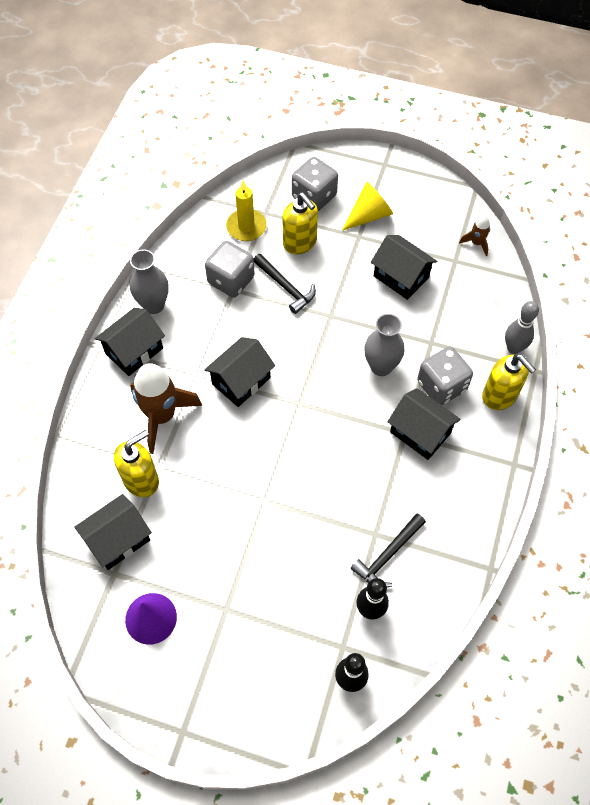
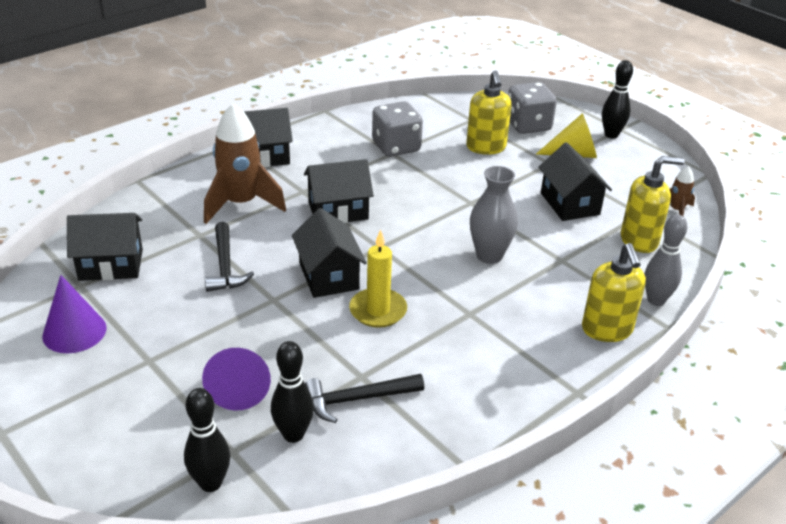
camera: 30 degrees right, 25 degrees down
(141, 480) = (176, 236): yellow soap dispenser -> yellow soap dispenser (639, 240)
(154, 305) = (310, 137): grey vase -> none
(246, 227) = (444, 122): yellow candle -> yellow candle (378, 310)
(285, 287) = (443, 169): black hammer -> black hammer (225, 266)
(306, 594) = (239, 387): none -> purple cone
(382, 175) = (611, 135): none -> black bowling pin
(420, 432) = (487, 320): black house -> black house (328, 276)
(441, 386) = (544, 295): grey dice -> none

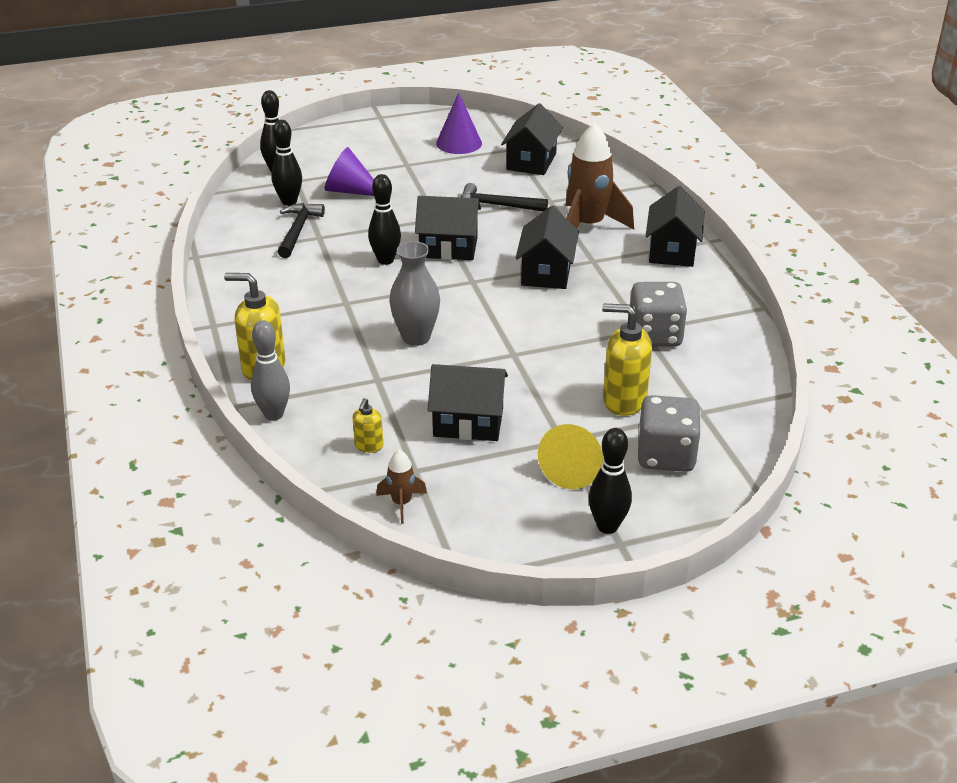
camera: 115 degrees right, 0 degrees up
(378, 310) = (385, 260): yellow candle -> black bowling pin
(639, 240) = (368, 446): yellow soap dispenser -> yellow soap dispenser, size x0.52

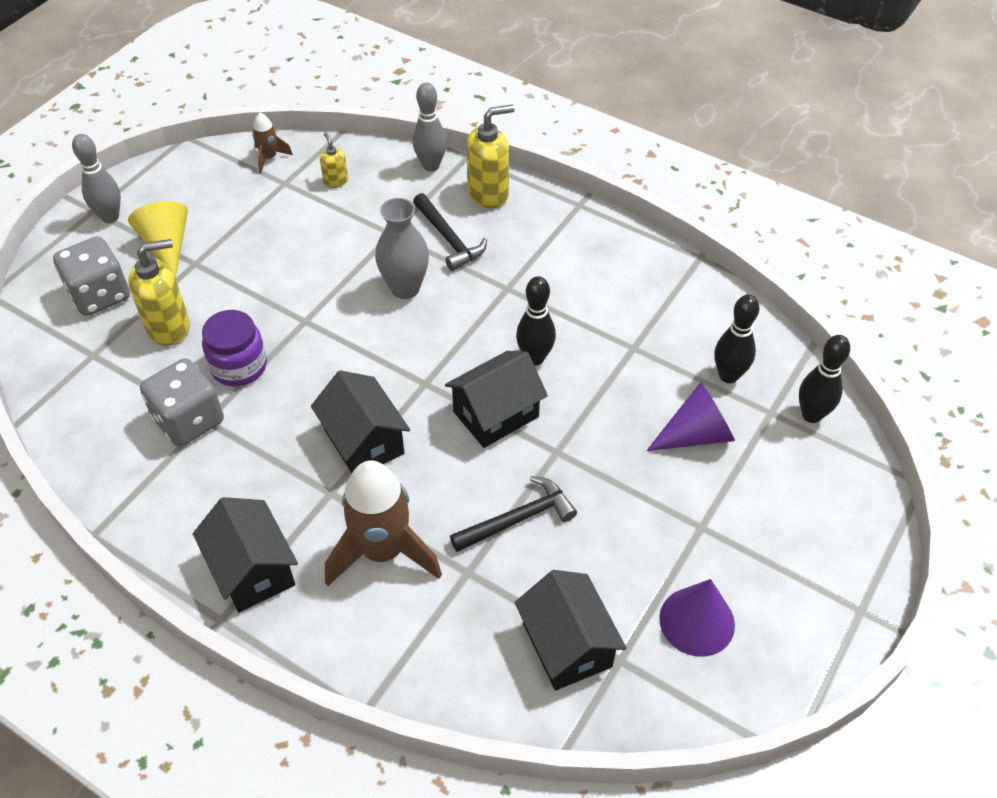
camera: 140 degrees right, 15 degrees up
(298, 230) = (663, 343): black hammer -> black hammer (448, 239)
(468, 422) = (281, 238): black house -> none
(591, 349) = (239, 366): none -> purple jar
(607, 526) = (110, 217): black bowling pin -> grey bowling pin

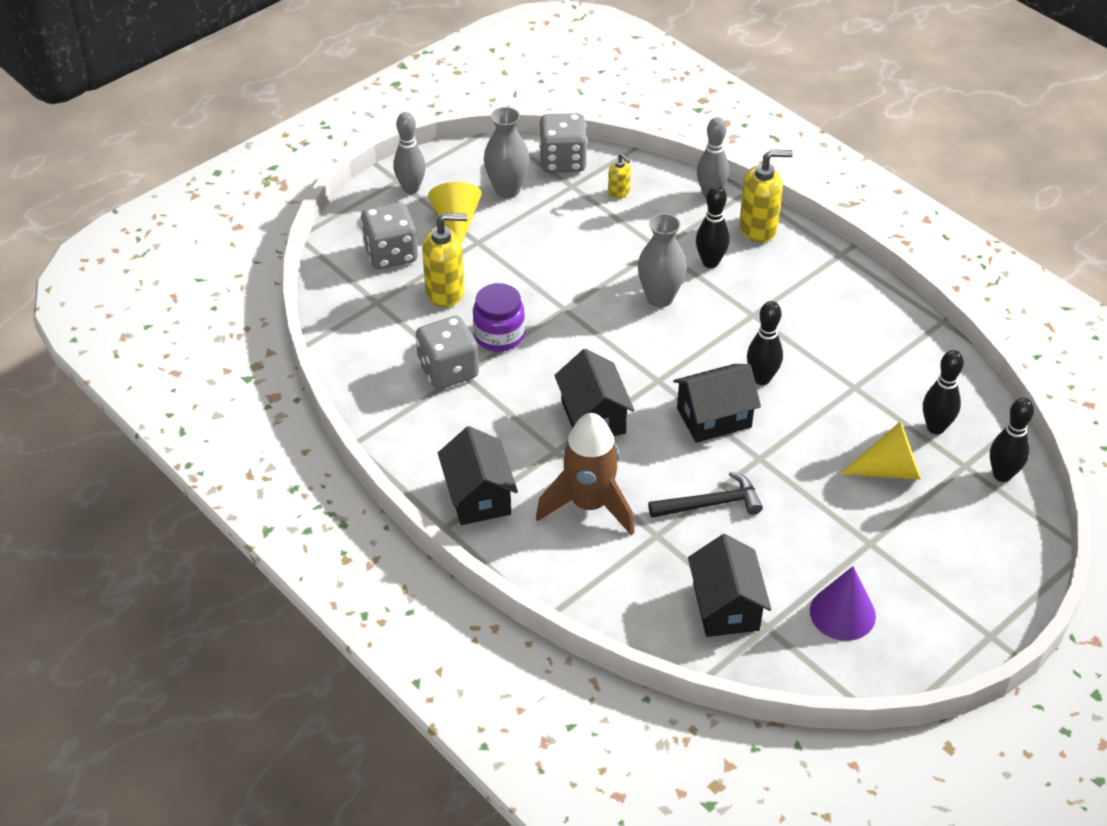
camera: 15 degrees right, 5 degrees down
(216, 199) = (507, 190): none -> grey vase
(269, 158) = (563, 161): brown rocket -> grey dice
(336, 181) = (619, 192): yellow soap dispenser -> yellow soap dispenser turned 150 degrees clockwise
(448, 239) = (710, 262): black hammer -> black bowling pin
(696, 434) = (889, 469): purple cone -> yellow cone

